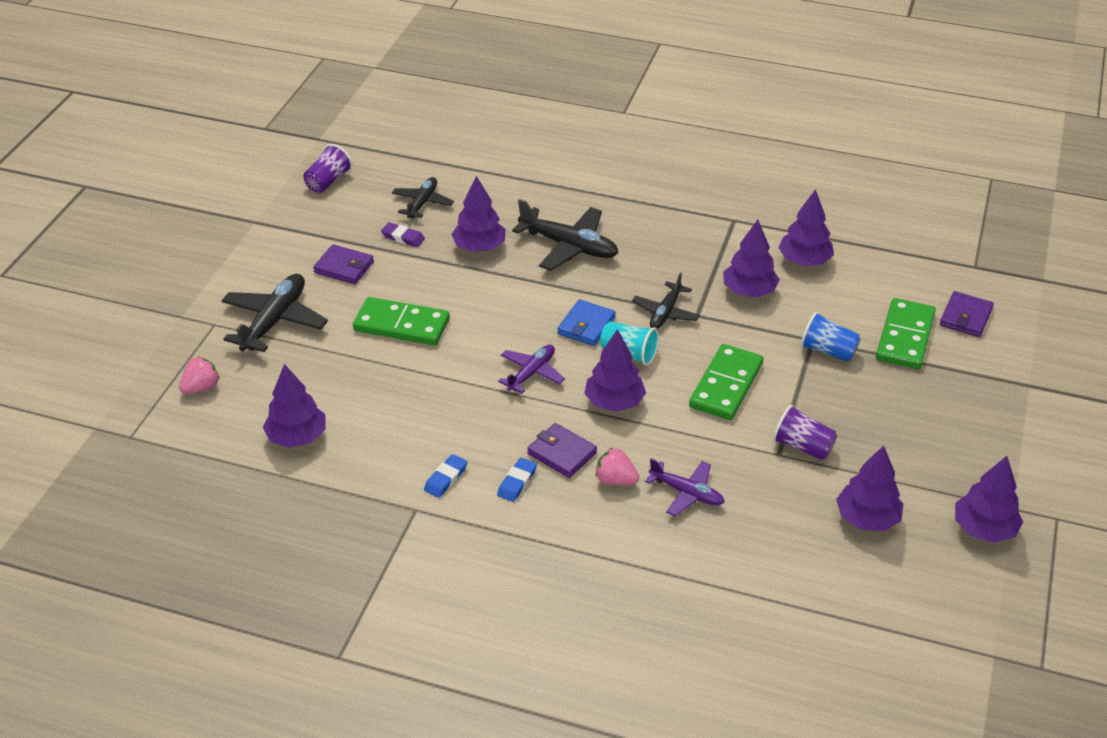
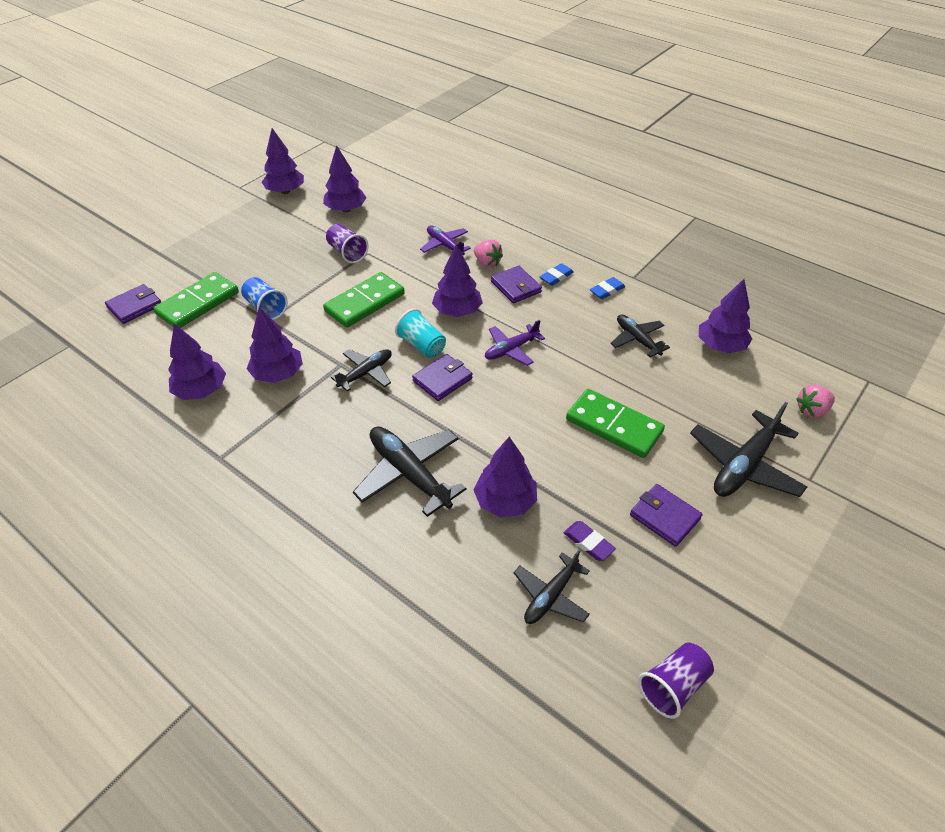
camera: 160 degrees left, 5 degrees up
(395, 420) = (637, 339): none -> black plane
(586, 325) = (442, 379): blue wallet -> purple wallet

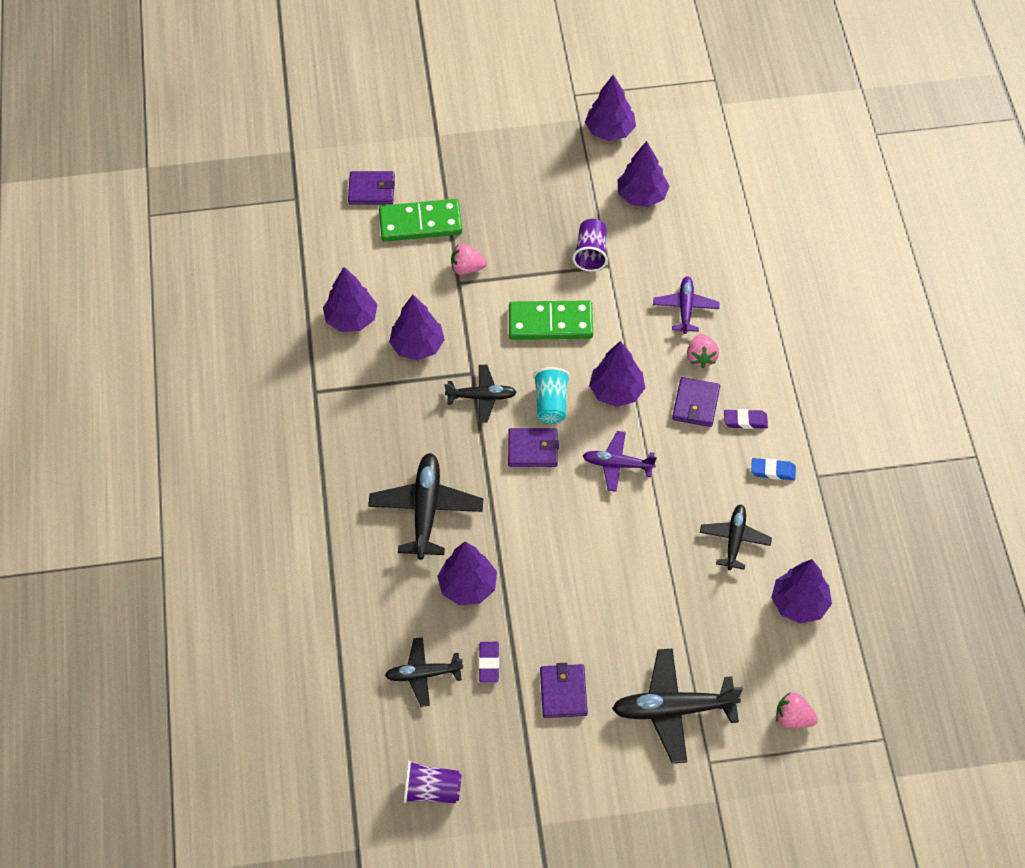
camera: 45 degrees right, 10 degrees up
(265, 308) = (467, 268): blue cup -> pink strawberry
(556, 277) = (745, 421): blue eraser -> purple eraser
(613, 426) = (615, 596): green domino -> none

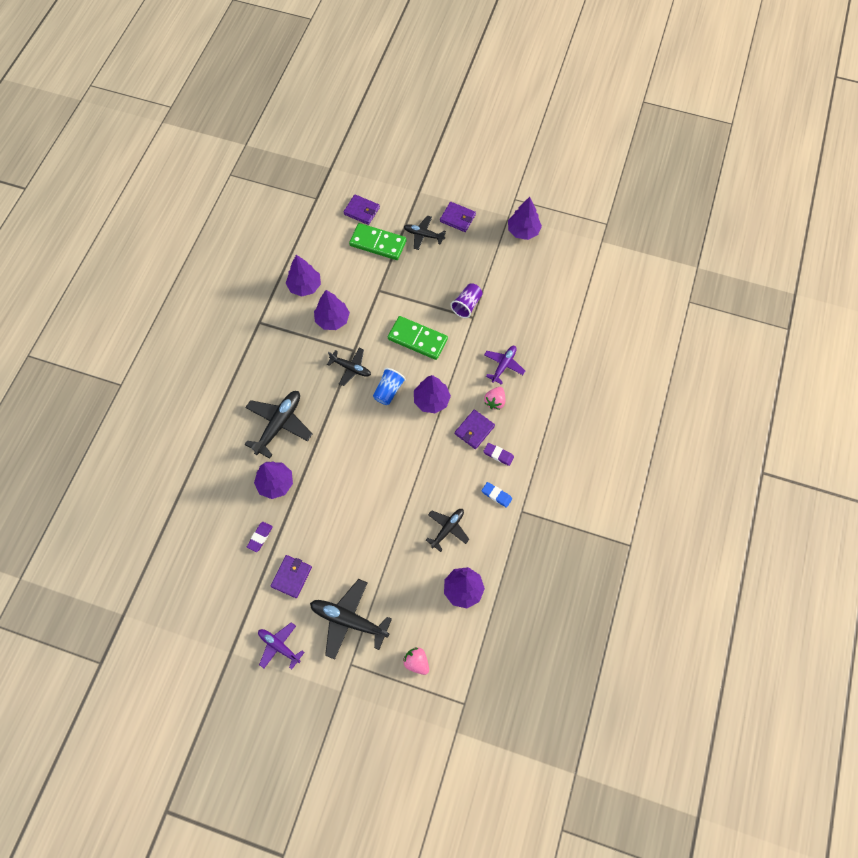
camera: 25 degrees right, 10 degrees up
(423, 674) = (219, 526): black plane -> black plane (423, 235)
(432, 790) = (183, 600): purple cup -> none
(467, 268) = (388, 283): pink strawberry -> none
(533, 449) = (361, 415): purple wallet -> purple wallet (457, 218)
(551, 404) = (388, 391): turquoise cup -> blue cup
(617, 465) = (405, 447): purple plane -> purple plane (279, 646)
(642, 196) = (518, 281): purple tree -> none

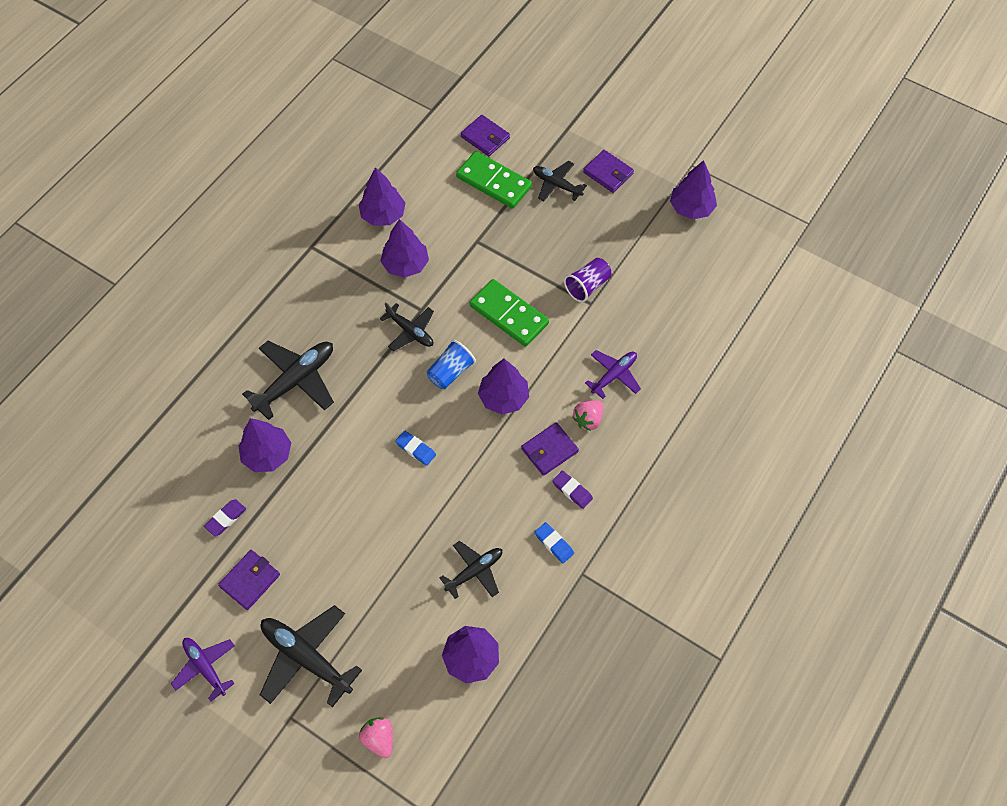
camera: 15 degrees right, 5 degrees down
(380, 453) = (415, 449): none -> blue eraser

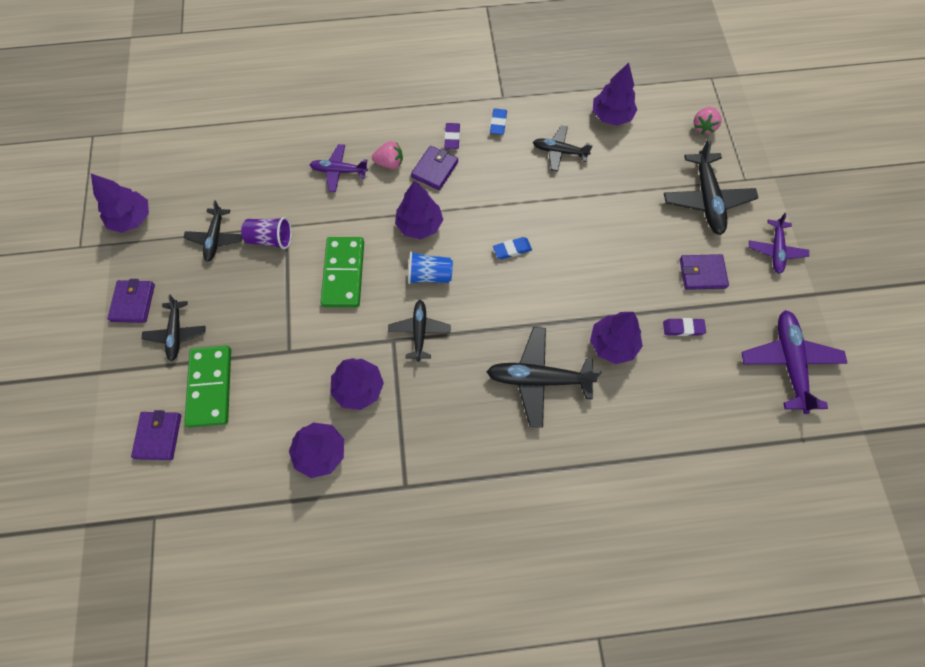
camera: 130 degrees left, 5 degrees up
(120, 572) = (789, 362): none -> purple plane
(415, 449) = (512, 249): blue eraser -> blue eraser turned 75 degrees clockwise
(549, 450) = (435, 169): purple wallet -> purple wallet turned 75 degrees counterclockwise
(622, 251) = (215, 238): none -> black plane

